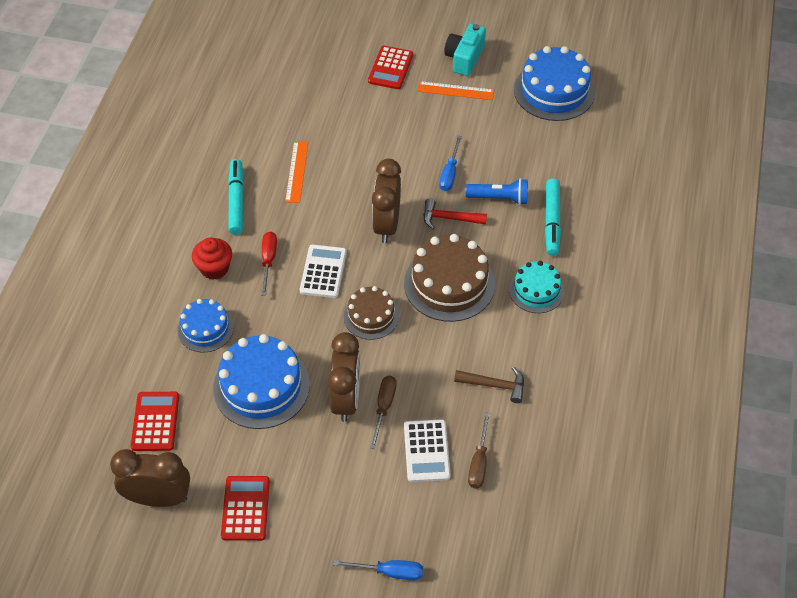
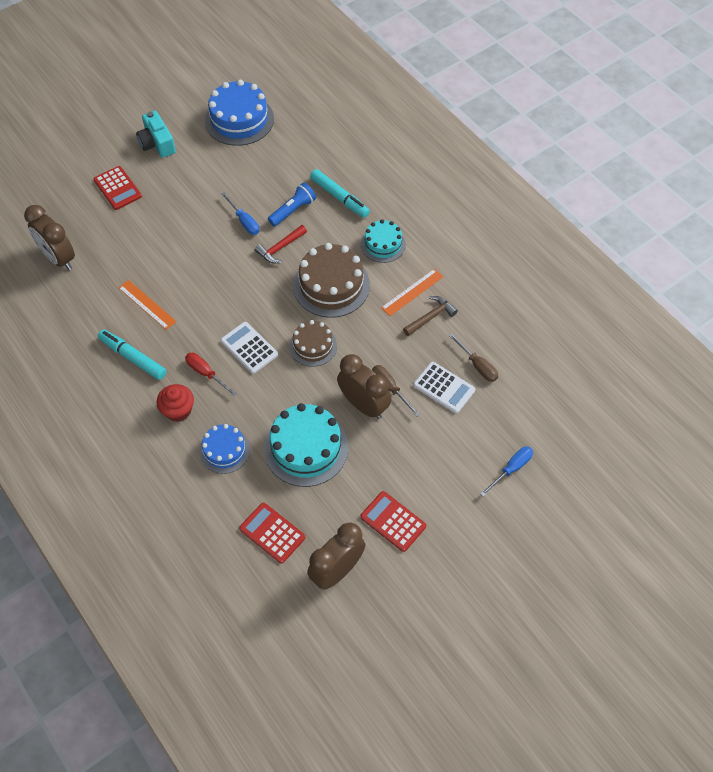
camera: 50 degrees left, 5 degrees up
(261, 386) = (306, 448): blue cake -> turquoise cake
(386, 225) = (249, 285): brown clock -> brown clock (58, 258)
(455, 90) = (179, 168): orange ruler -> orange ruler (412, 292)

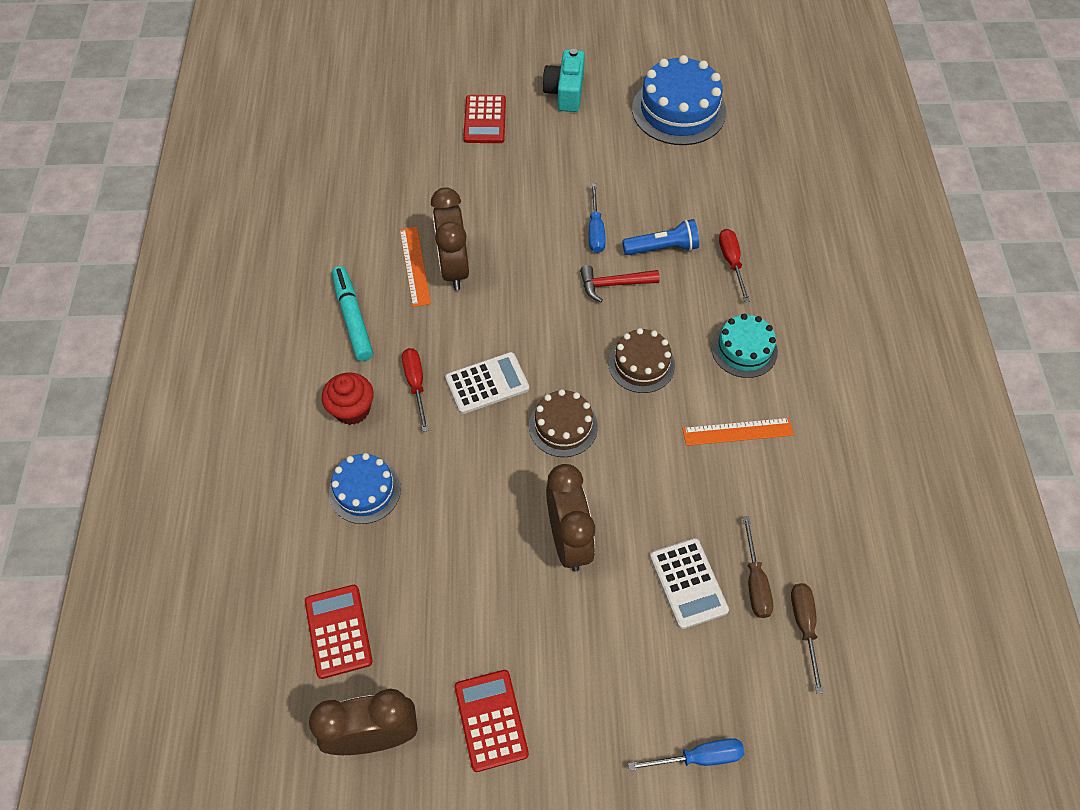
camera: 35 degrees right, 0 degrees up
(58, 258) = (365, 163): brown clock -> brown clock (454, 268)
(249, 348) = (487, 383): white calculator -> white calculator turned 75 degrees clockwise
(306, 448) = (459, 549): turquoise cake -> none
(331, 285) = (641, 364): brown cake -> brown cake, size x0.60
(339, 197) = (731, 262): turquoise marker -> red screwdriver
(390, 388) = (618, 539): brown screwdriver -> brown screwdriver (804, 627)
(431, 317) = (739, 478): brown hammer -> none

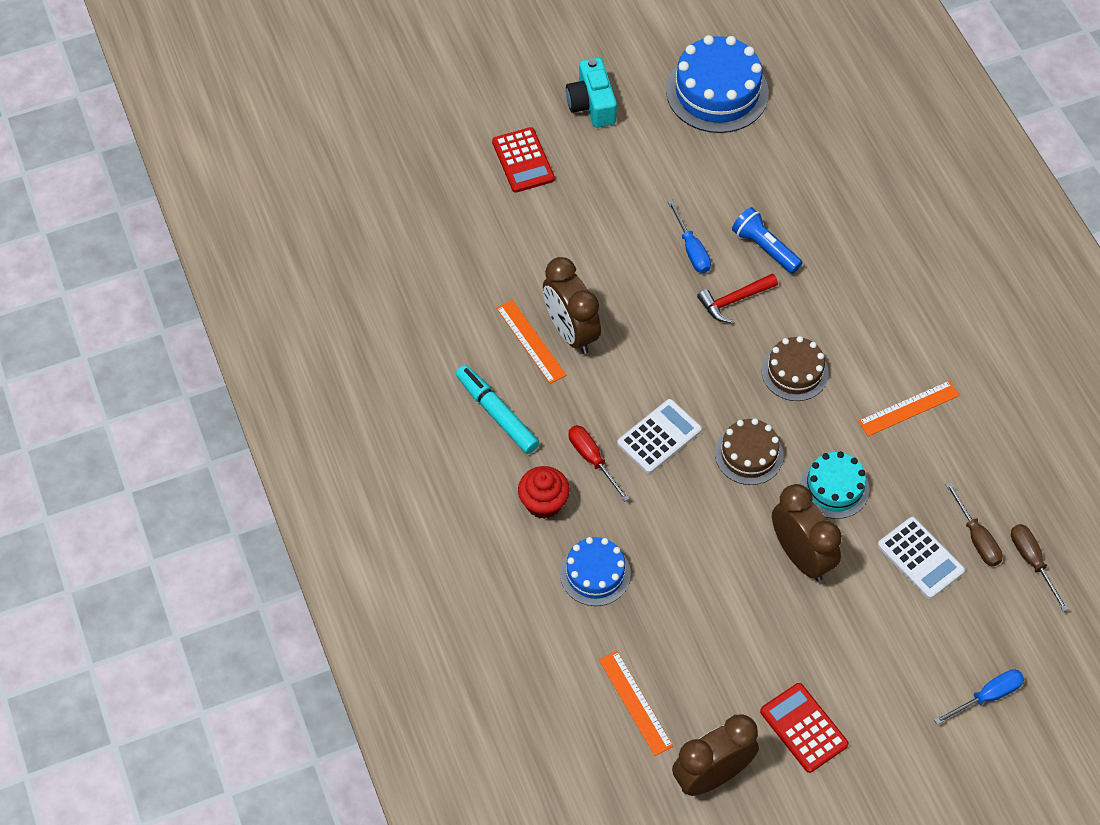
camera: 20 degrees left, 0 degrees up
(338, 631) = (635, 702): red calculator -> orange ruler
(662, 248) = (764, 248): blue flashlight -> blue flashlight turned 105 degrees counterclockwise
(731, 262) = (836, 243): red screwdriver -> none
(744, 349) = (883, 327): turquoise cake -> turquoise cake (834, 487)

